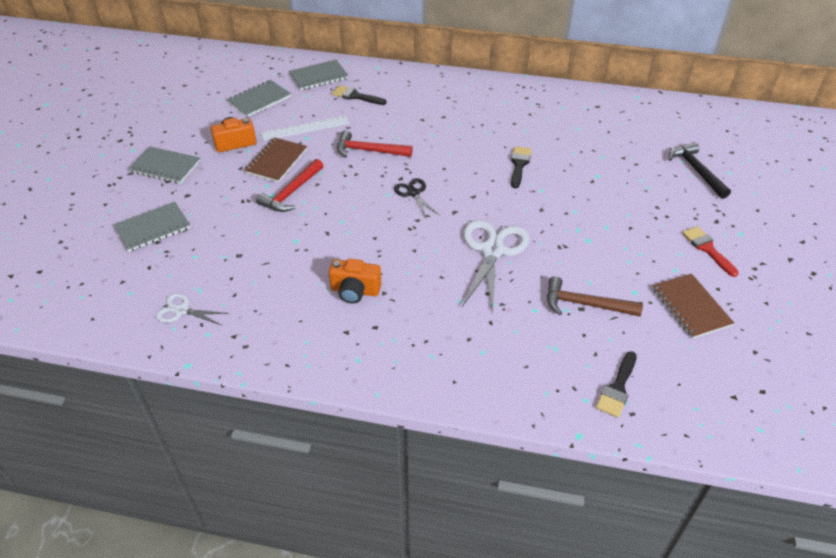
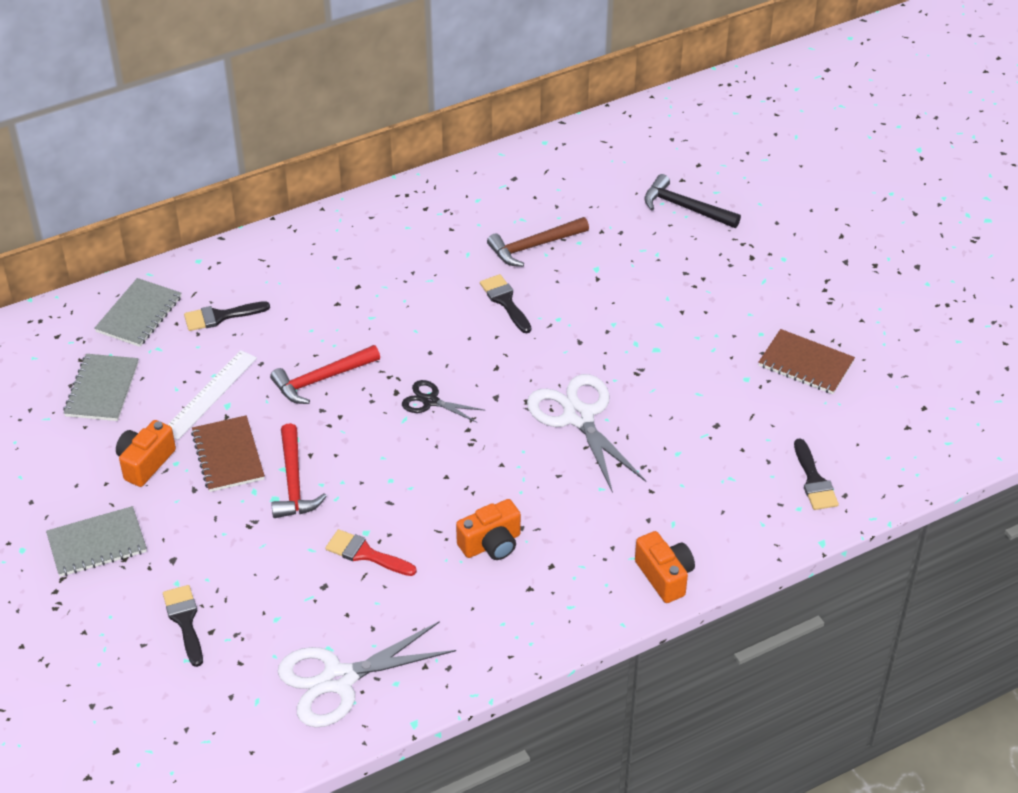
camera: 40 degrees left, 0 degrees up
(153, 228) = (185, 621): grey notebook -> black brush
(181, 310) = (338, 680): white scissors -> white scissors, size x1.88
(439, 382) = (664, 576): none -> orange camera
(585, 304) = (716, 419): brown hammer -> brown hammer (534, 246)
(707, 249) = (769, 293): red brush -> red brush (365, 554)

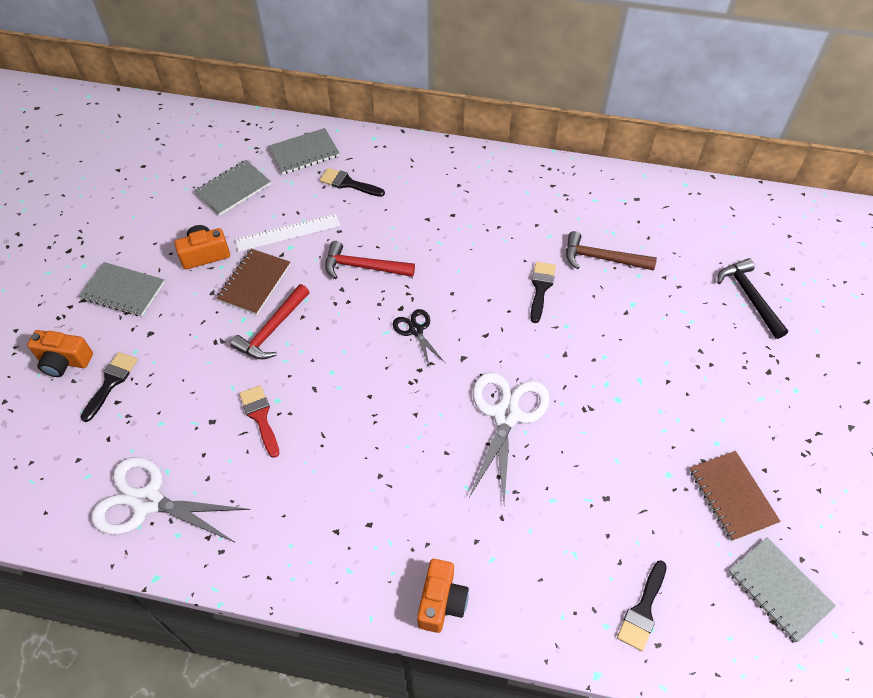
camera: 40 degrees right, 10 degrees up
(491, 544) = (346, 473): orange camera -> orange camera (64, 361)
(892, 404) = (779, 590): none -> grey notebook

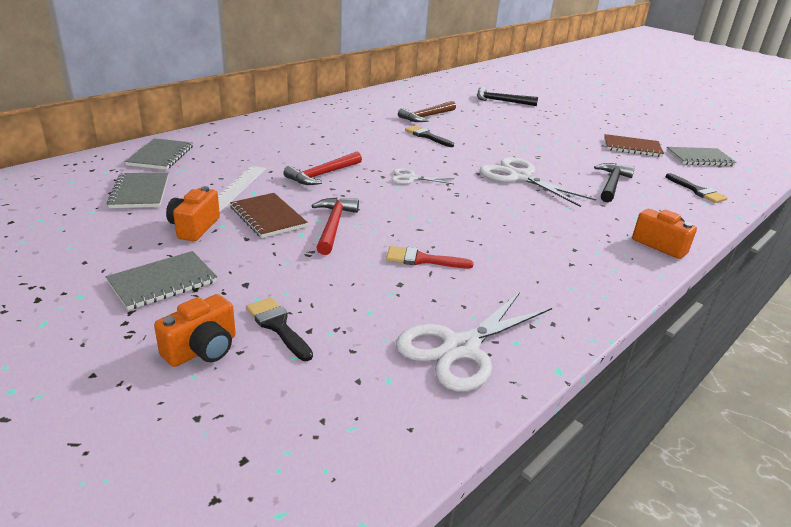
camera: 60 degrees left, 25 degrees down
(272, 330) = (333, 226): red hammer -> red hammer turned 150 degrees counterclockwise
(348, 183) = (227, 153): black brush -> none
(416, 330) = (411, 178): black scissors -> white scissors
(572, 509) = (611, 184): none -> black hammer

